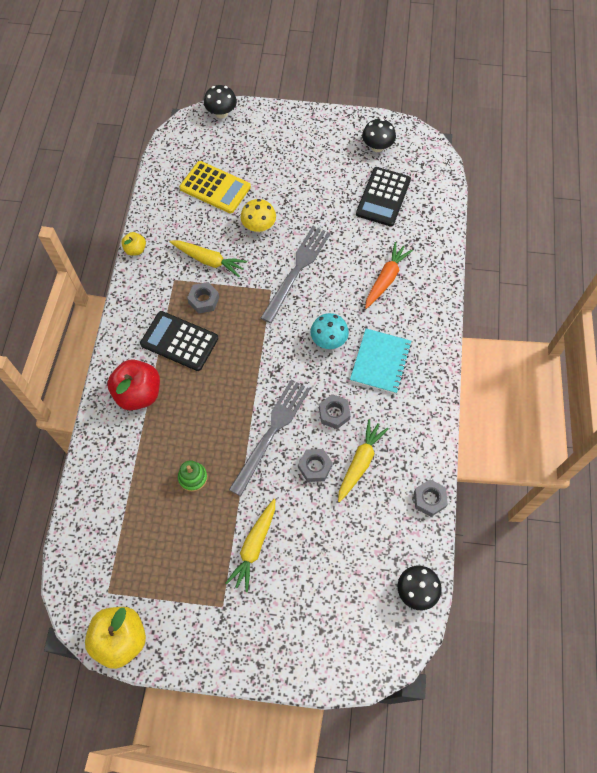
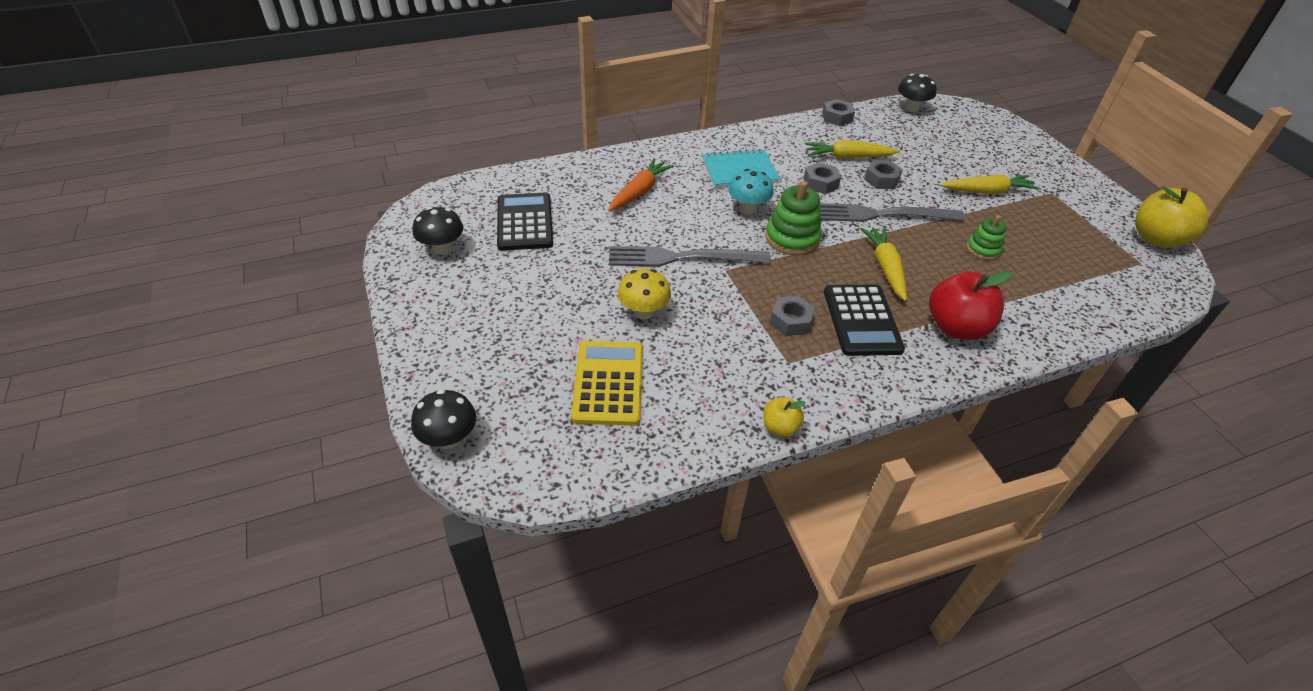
camera: 120 degrees left, 20 degrees down
(209, 260) = (732, 339): yellow carrot -> yellow carrot (885, 267)
(279, 349) = (792, 238): none -> green stacking toy
(383, 197) = (524, 222): black calculator -> black calculator turned 90 degrees counterclockwise
(386, 279) = (639, 192): orange carrot -> orange carrot turned 120 degrees clockwise

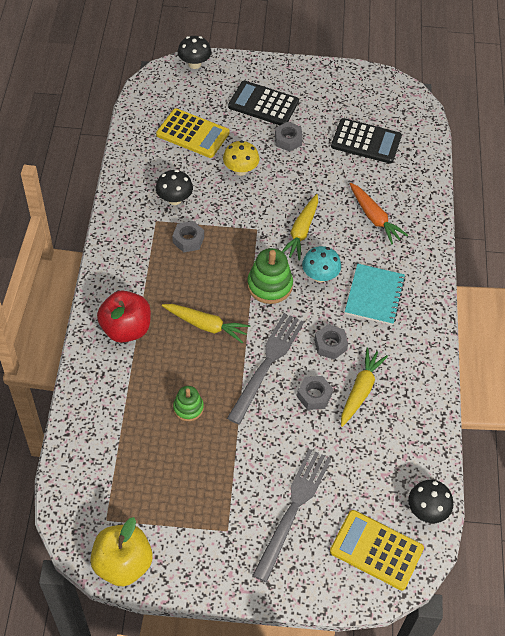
camera: 115 degrees right, 10 degrees up
(442, 248) = (356, 95): black mushroom -> black mushroom (174, 199)
(682, 257) = (282, 211): grey fork -> grey fork (293, 509)
(780, 427) = (114, 193): yellow apple -> none
(837, 117) = (434, 424): grey nut -> grey nut (288, 140)
(862, 320) = (165, 279): black calculator -> black calculator (263, 104)
(969, 122) = (376, 550): none -> yellow calculator
(987, 191) = (256, 472): yellow carrot -> yellow carrot (301, 232)

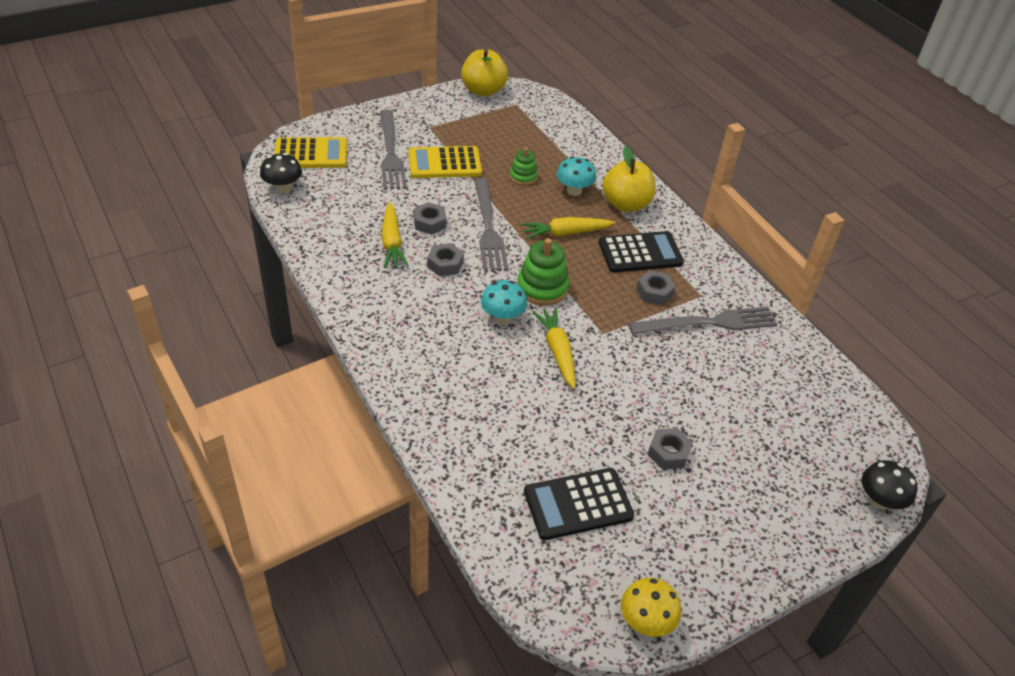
camera: 145 degrees right, 10 degrees down
(126, 329) = (626, 204): red apple -> yellow apple
(157, 367) = (574, 191): none -> turquoise mushroom
(174, 199) = (708, 323): black mushroom -> grey fork
(193, 134) = (772, 403): yellow calculator -> yellow calculator (444, 163)
(240, 170) = (681, 387): yellow mushroom -> yellow mushroom (646, 622)
(263, 104) = (743, 488): black calculator -> black calculator (640, 253)
(374, 218) = (493, 406): orange carrot -> none
(374, 295) = (434, 324): turquoise notebook -> none

